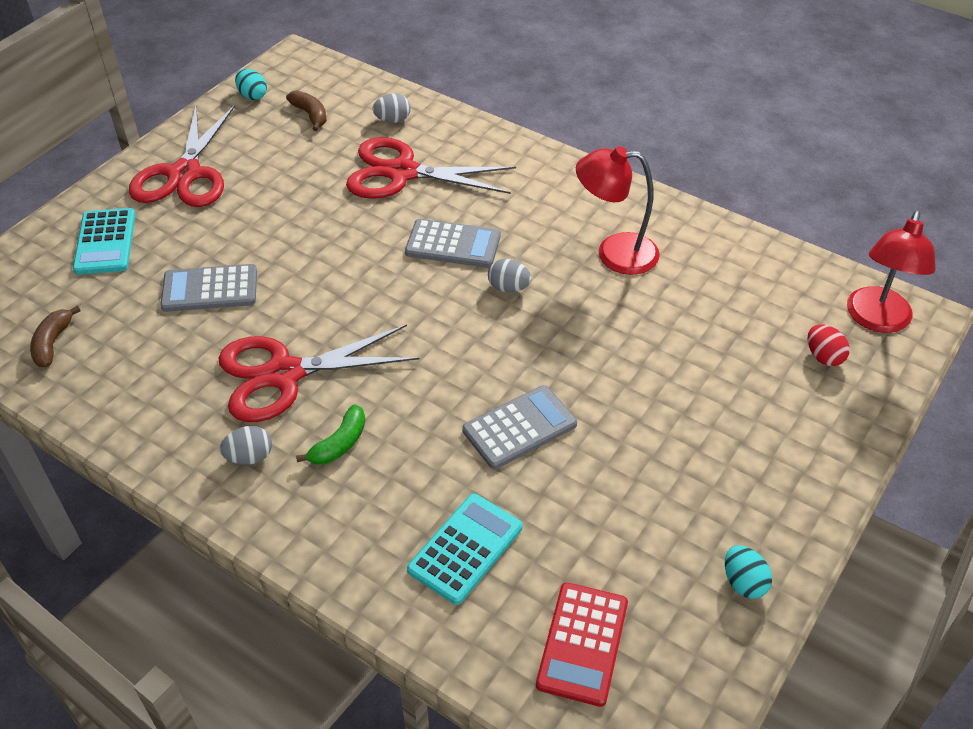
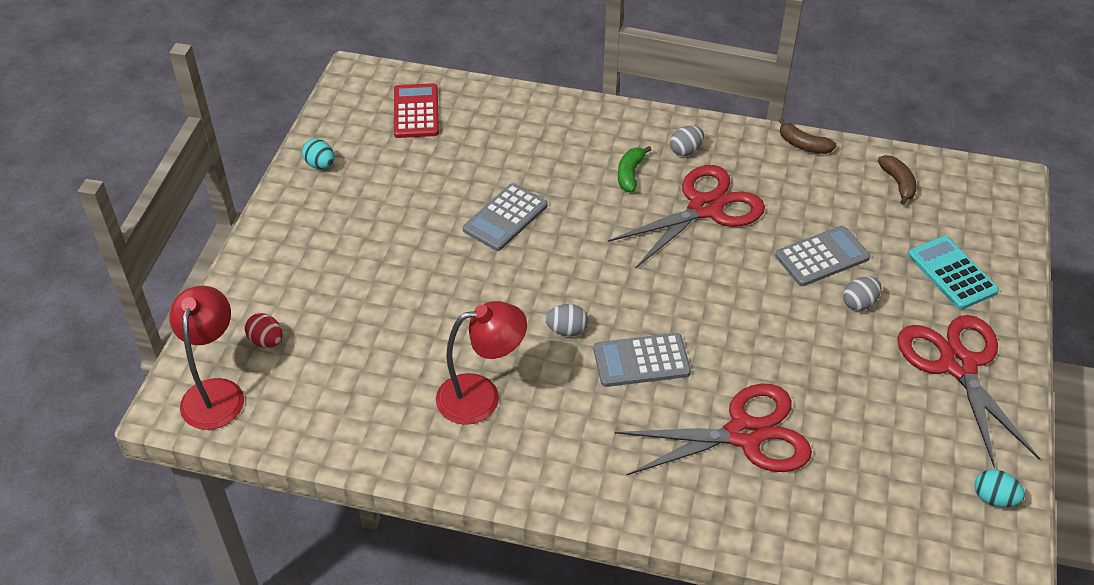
camera: 160 degrees right, 0 degrees up
(310, 115) = (904, 488): brown banana -> brown banana (803, 145)
(393, 120) = (806, 510): grey egg -> grey egg (859, 303)
(465, 549) = (508, 138): turquoise calculator -> none

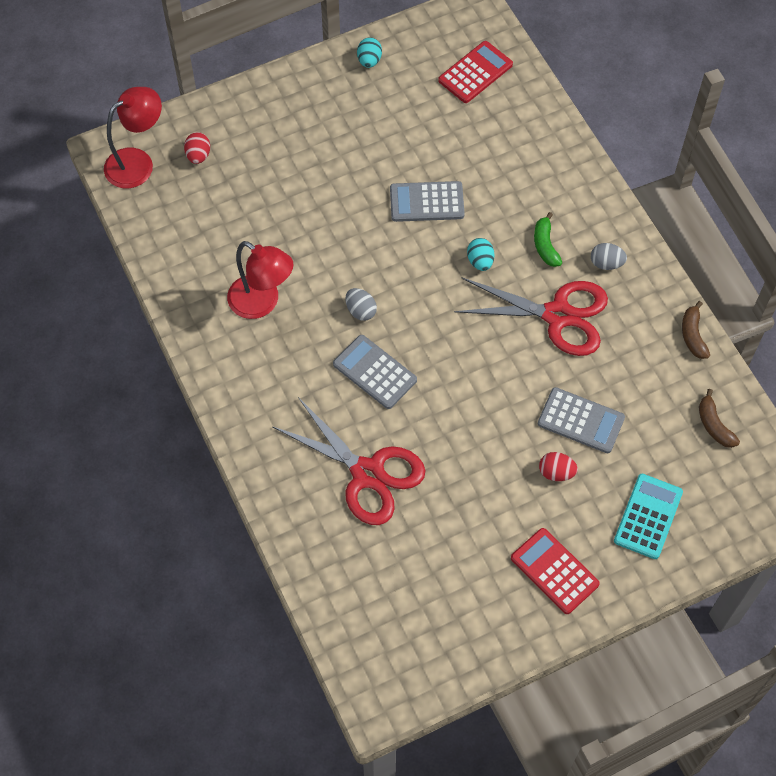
camera: 50 degrees right, 15 degrees up
(630, 174) = (545, 245): green banana -> green banana turned 75 degrees counterclockwise
(859, 303) = (556, 472): grey egg -> red egg
(898, 183) = (714, 425): brown banana -> brown banana turned 120 degrees clockwise
(958, 365) = (554, 571): red scissors -> red calculator
(994, 498) = (448, 658): turquoise egg -> turquoise egg (480, 261)

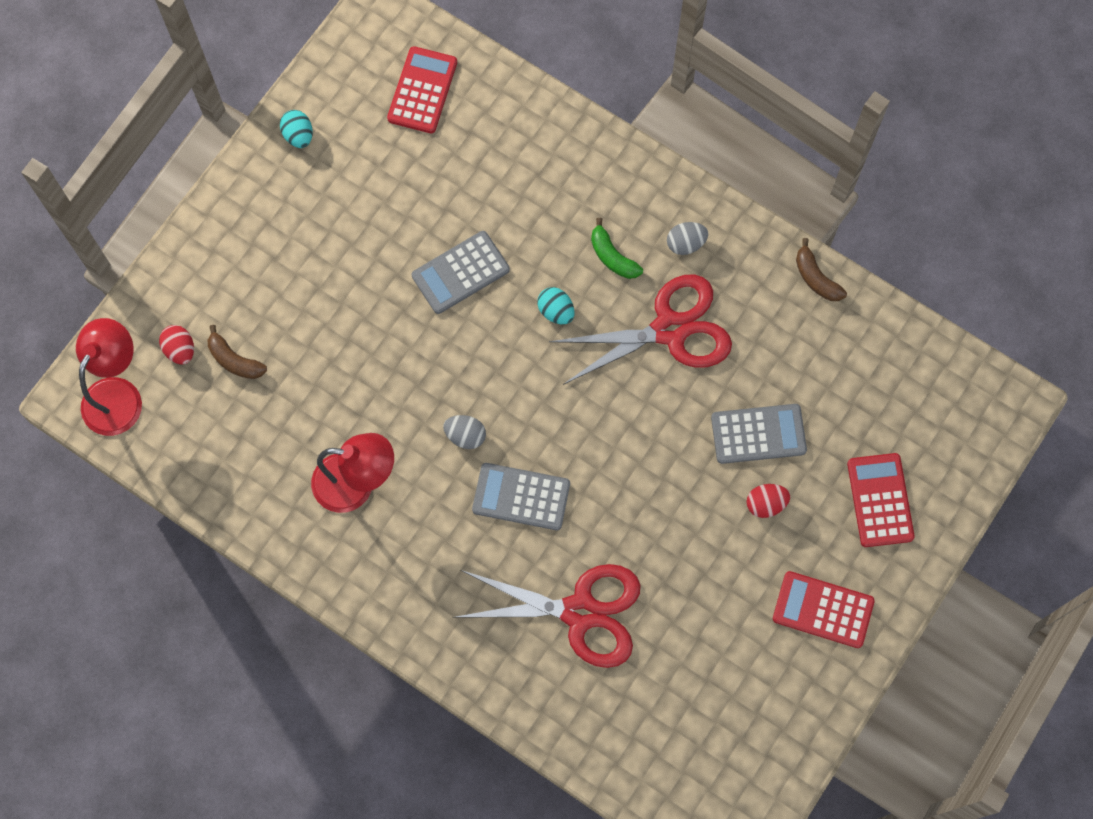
camera: 30 degrees left, 10 degrees up
(648, 516) = (880, 500): turquoise calculator -> red calculator
(714, 425) = (889, 366): brown banana -> brown banana (234, 360)

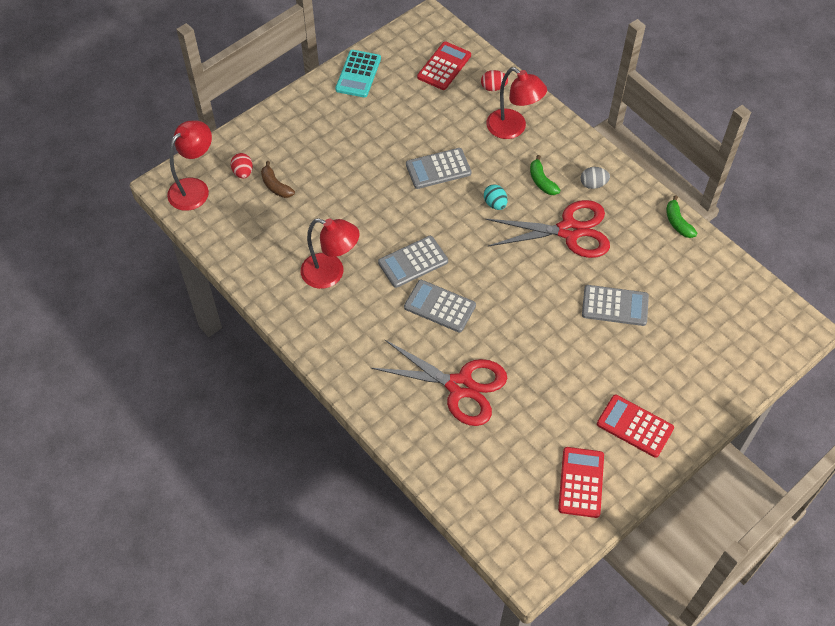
camera: 15 degrees right, 15 degrees down
(298, 135) = (358, 74): turquoise egg -> turquoise calculator
(465, 436) = (413, 262): grey egg -> grey calculator
(550, 177) = (513, 129): none -> red lamp
(766, 504) = (609, 350): red egg -> red egg (493, 87)
(816, 278) = (677, 222): brown banana -> green banana
(880, 500) = (692, 366): red calculator -> red calculator (581, 482)

